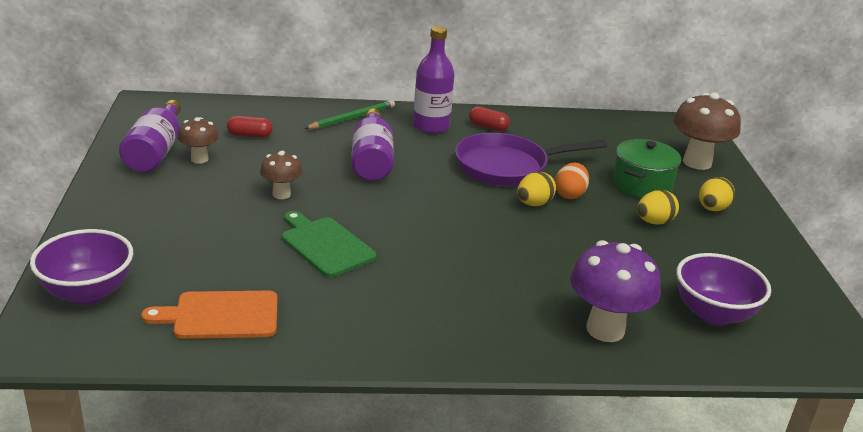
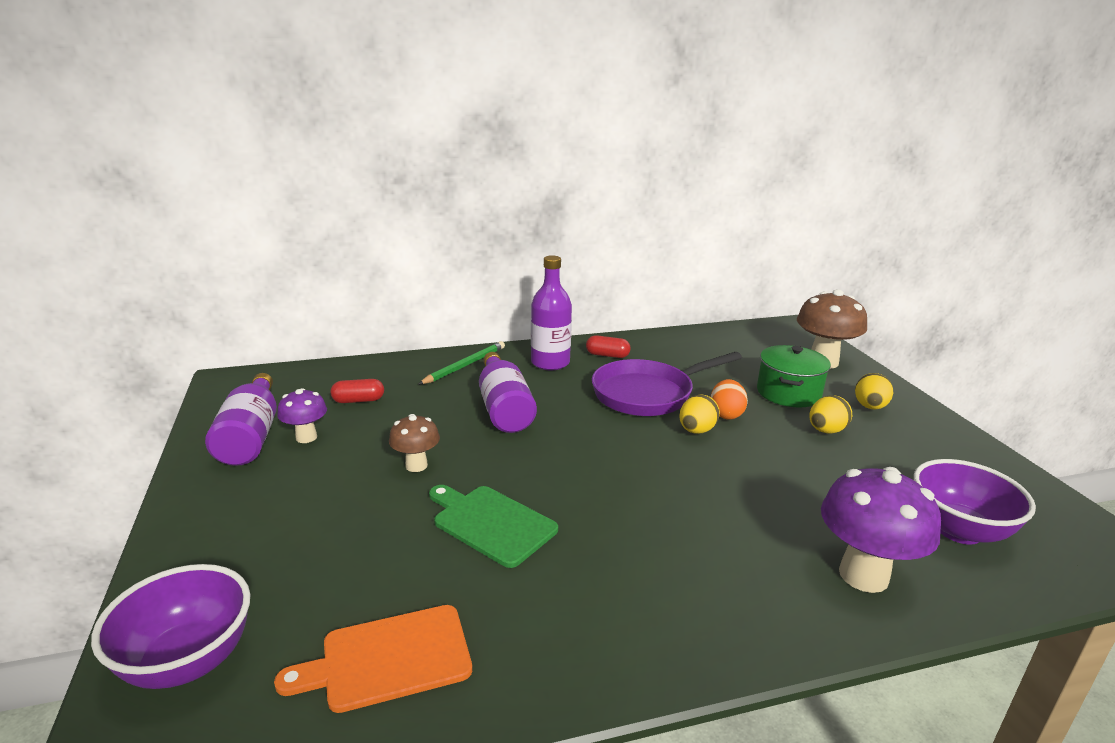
camera: 10 degrees left, 5 degrees down
(199, 159) = (306, 437): brown mushroom -> purple mushroom

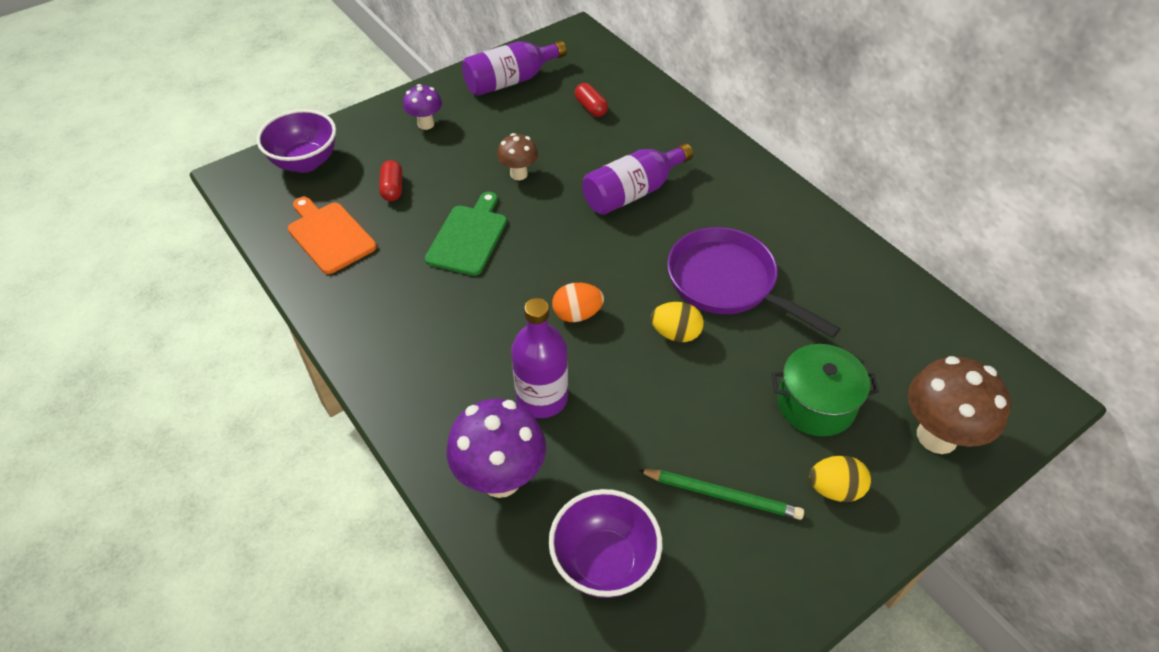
camera: 70 degrees right, 25 degrees up
(306, 437) = (524, 106): purple mushroom -> purple mushroom (426, 124)
(464, 365) = (693, 142): green pencil -> green pencil (722, 495)
(550, 363) = (743, 196): purple bottle -> purple bottle (542, 398)
(607, 355) = (794, 233): red capsule -> red capsule (392, 188)
(726, 414) = (725, 353): orange egg -> orange egg (577, 314)
(826, 431) = (744, 445): yellow egg -> none

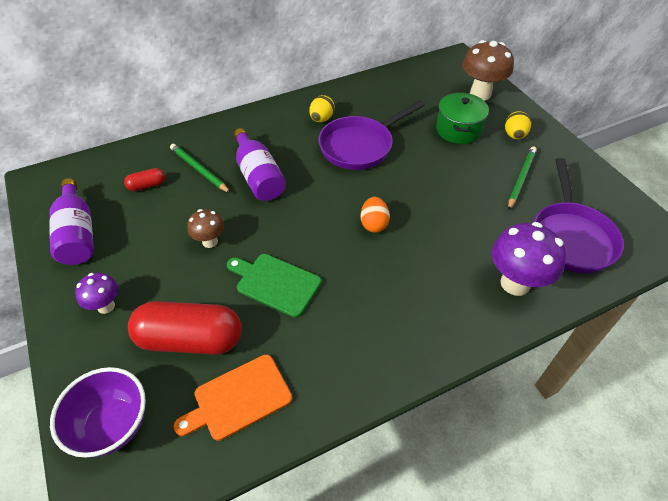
camera: 80 degrees left, 0 degrees up
(392, 188) = (190, 339): red capsule -> red capsule, size x2.20
(542, 398) = (448, 253): purple bottle -> none
(604, 562) = (571, 237): purple bowl -> purple pan
(628, 140) = (199, 170): none -> green pencil
(675, 334) = (399, 177): yellow egg -> yellow egg (321, 119)

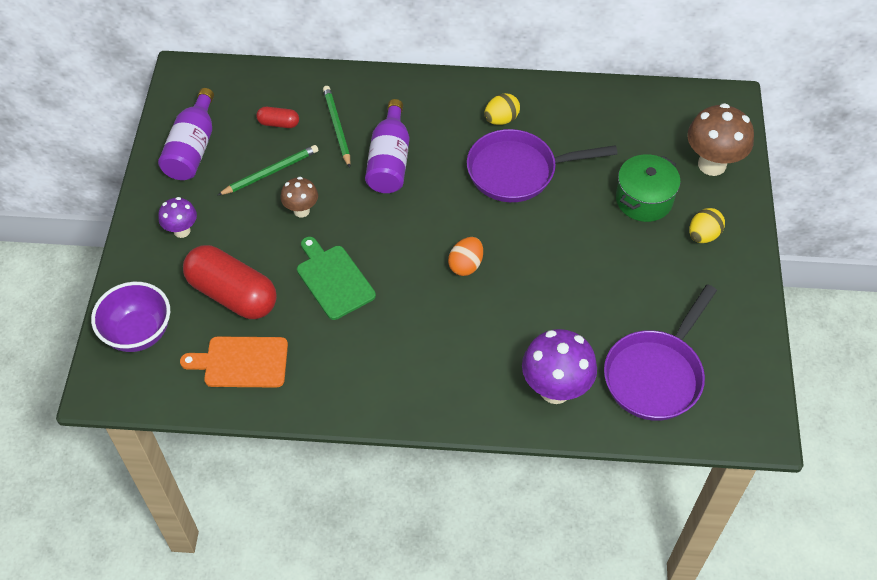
camera: 30 degrees right, 5 degrees up
(521, 178) = (662, 288): green pencil -> green pencil (270, 172)

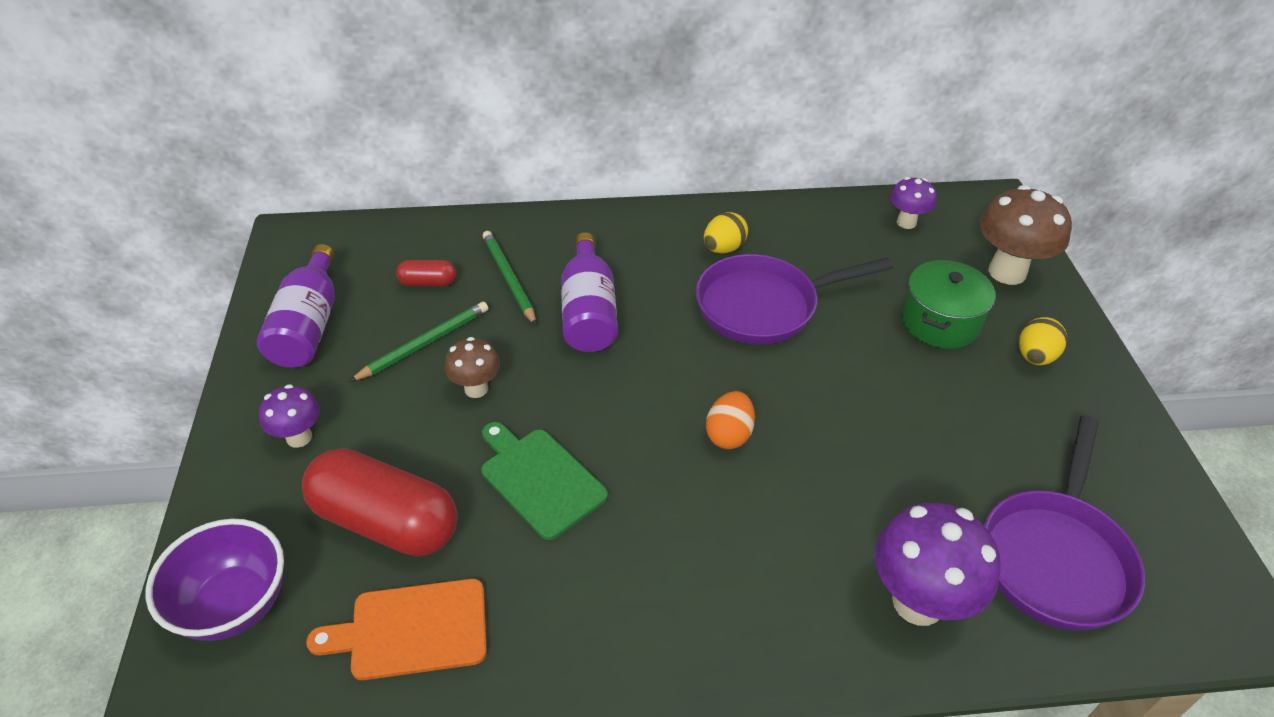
camera: 10 degrees left, 10 degrees down
(650, 112) = (906, 222): none -> purple mushroom

